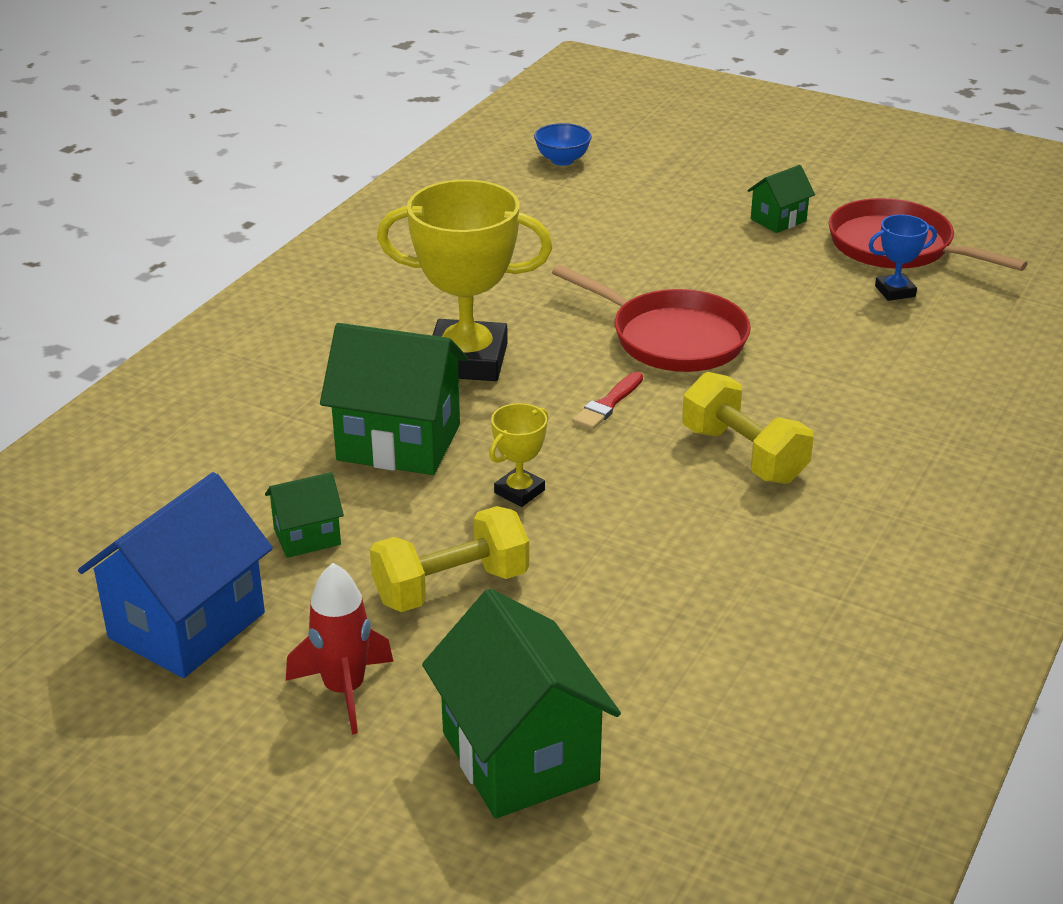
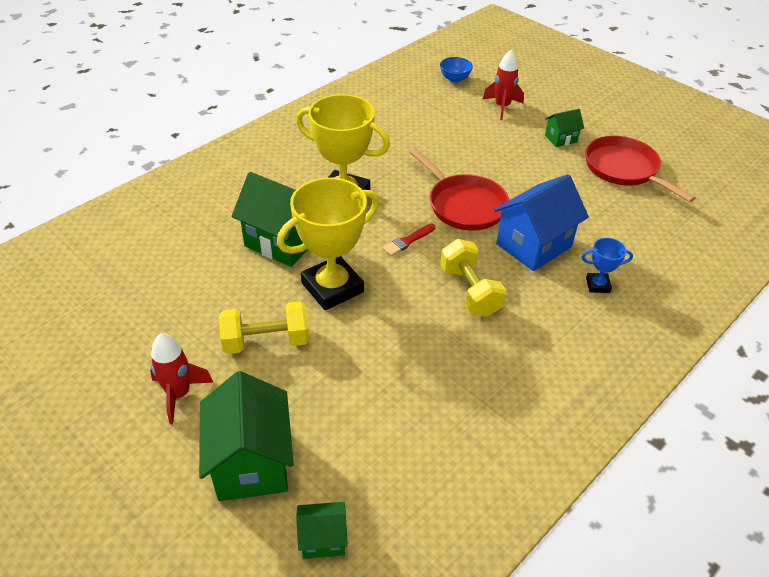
camera: 15 degrees right, 10 degrees up
(186, 625) = (119, 332): blue house -> blue house (533, 245)
(307, 537) = (206, 291): green house -> green house (323, 539)
(519, 491) = (332, 288): yellow trophy -> yellow trophy, size x2.18
(661, 189) = (502, 107): none -> red rocket
(895, 291) = (609, 199): blue trophy -> blue trophy (597, 285)

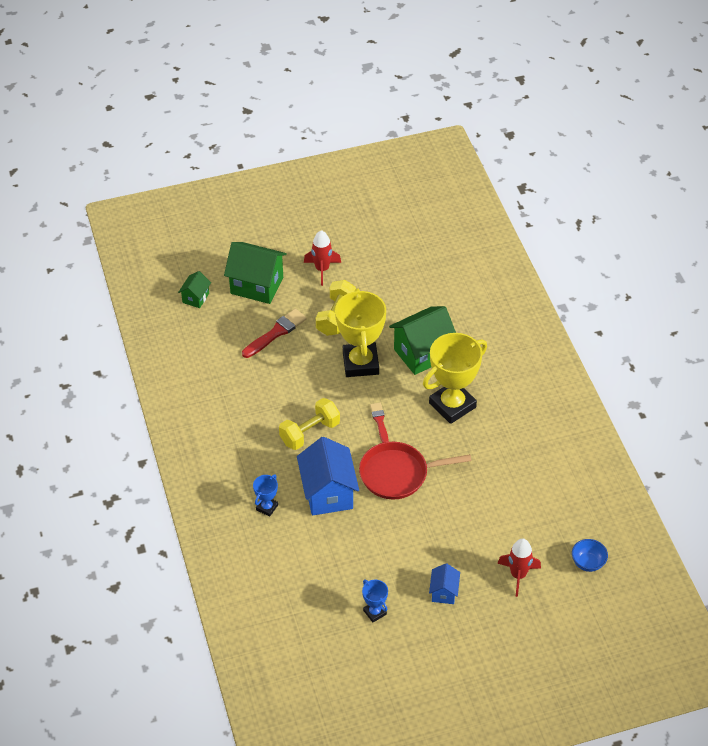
camera: 120 degrees right, 5 degrees up
(334, 394) = (276, 333): none -> red brush
(470, 291) = (310, 433): yellow dumbbell -> yellow dumbbell turned 45 degrees counterclockwise
(561, 139) = (444, 592): green house -> blue house
(624, 169) = (375, 612): red pan -> blue trophy

